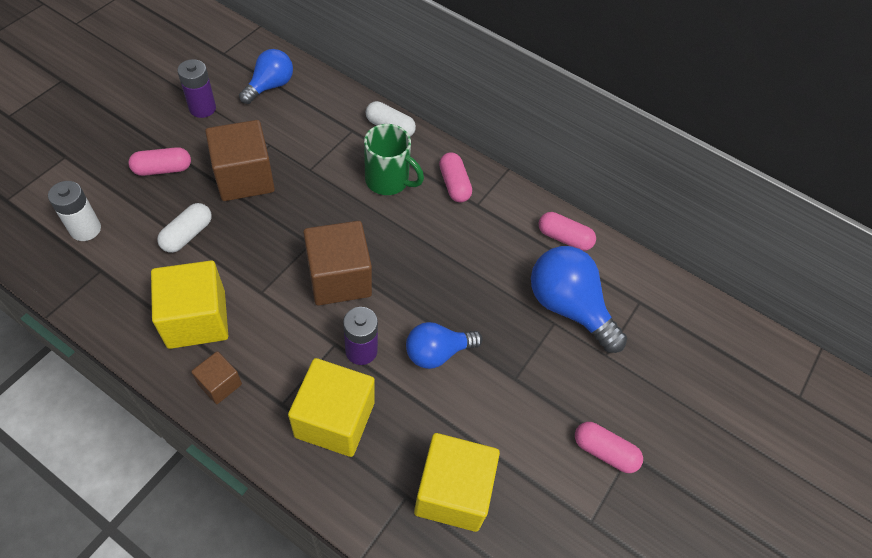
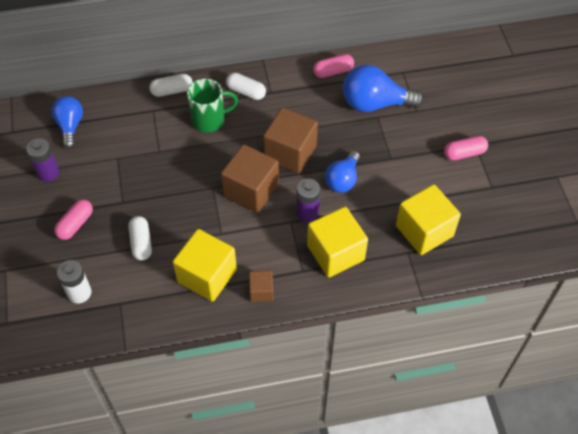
camera: 40 degrees left, 0 degrees up
(244, 178) = (129, 187): brown cube -> brown cube (290, 152)
(454, 184) = (246, 92): pink capsule -> white capsule

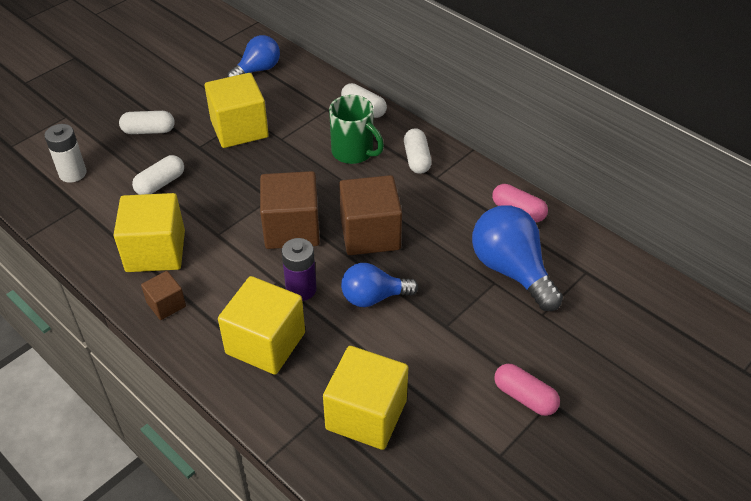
camera: 55 degrees right, 10 degrees down
(48, 173) = (193, 85): purple battery -> none
(75, 224) = (149, 131): pink capsule -> white capsule
(126, 169) = (239, 129): none -> yellow cube

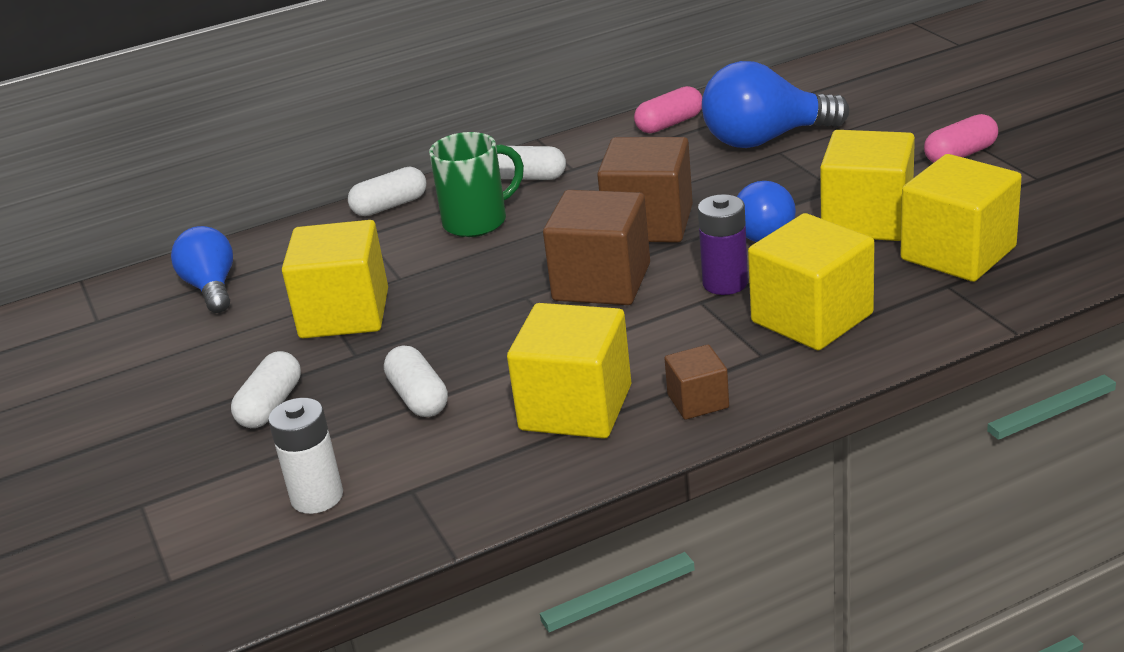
camera: 65 degrees left, 15 degrees down
(403, 352) = (867, 220): none -> yellow cube

